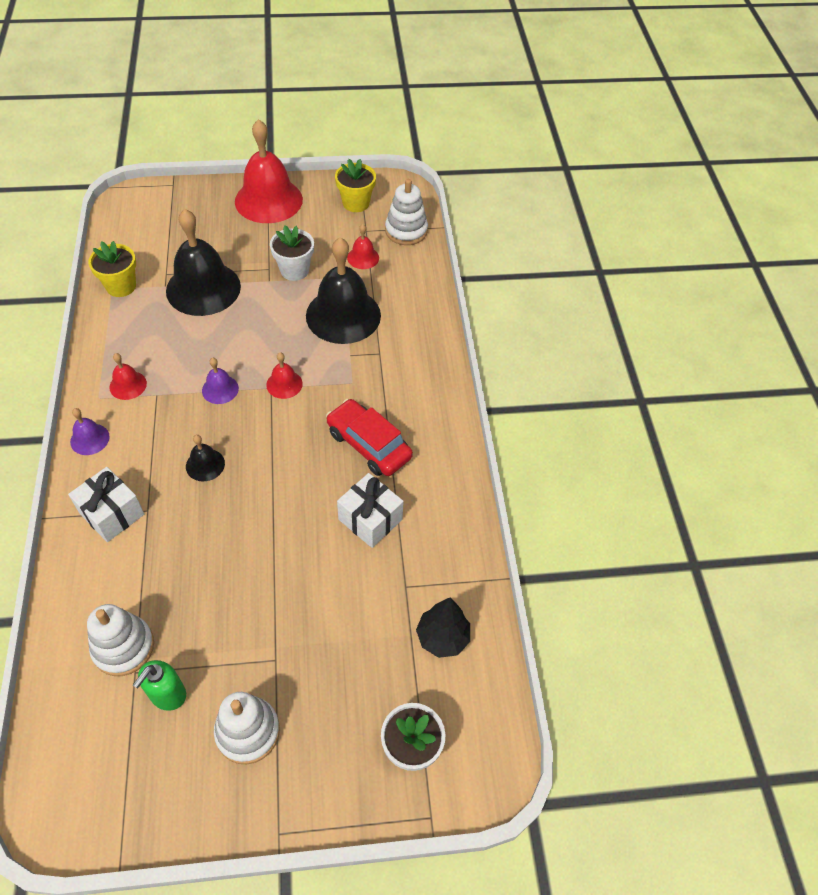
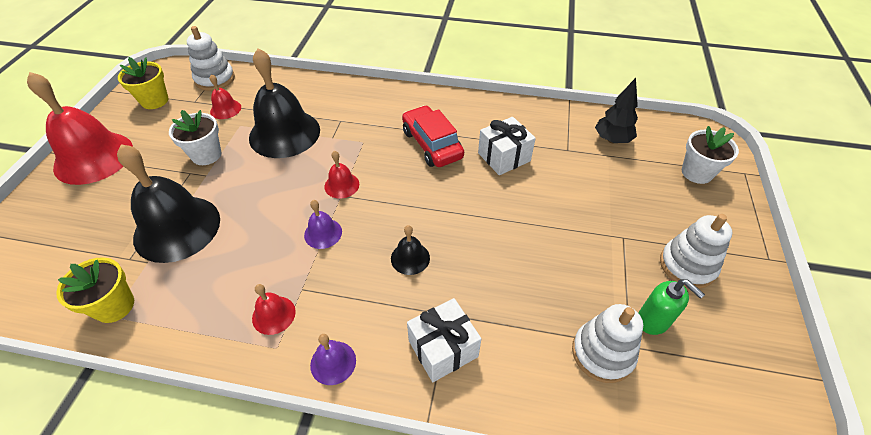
camera: 70 degrees left, 5 degrees down
(368, 445) = (432, 144): red car -> red car turned 90 degrees clockwise

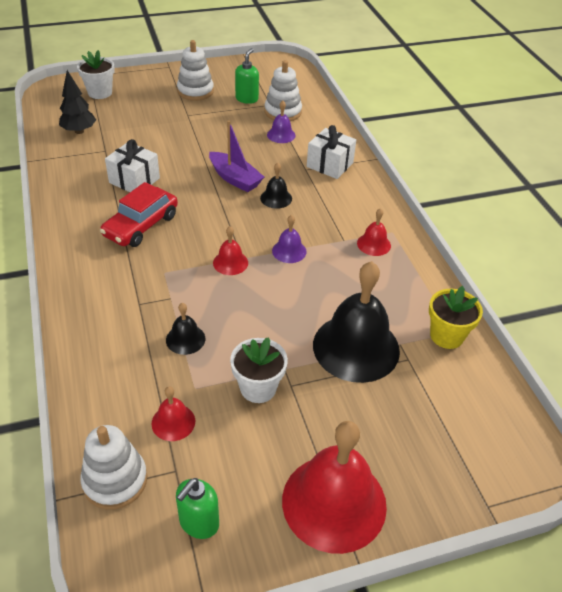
camera: 120 degrees left, 5 degrees down
(155, 101) = (199, 523): yellow flower pot -> green soap dispenser
(284, 133) = (185, 339): black bell -> black bell, size x0.45
(333, 362) = (378, 204): purple bell -> purple bell (281, 135)
(466, 235) = (235, 179): none -> purple boat

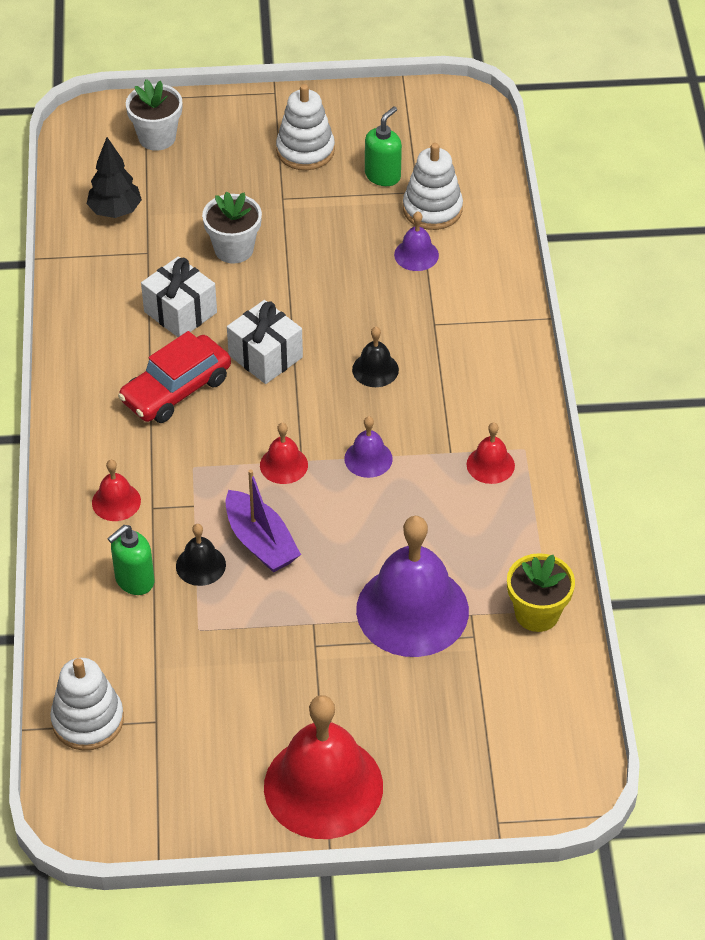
camera: 15 degrees right, 5 degrees up
(173, 422) = (164, 666): red bell -> red bell (116, 501)
(199, 523) = (169, 780): green soap dispenser -> green soap dispenser (134, 580)
(235, 179) = (325, 328): purple boat -> purple boat (260, 542)
(258, 388) = (274, 642): white flower pot -> white flower pot (234, 249)
(329, 165) = (473, 321): white gift -> white gift (265, 356)
(356, 347) = (412, 610): black bell -> purple bell

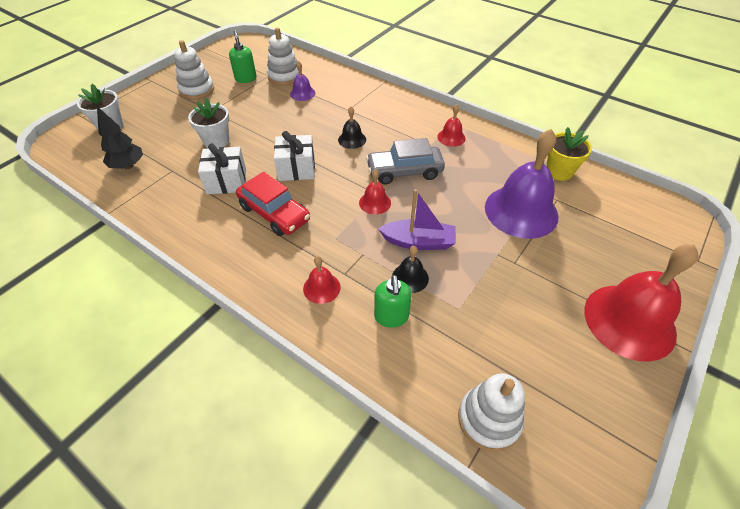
camera: 50 degrees left, 0 degrees up
(176, 390) = (274, 213): red car -> red car turned 45 degrees counterclockwise
(368, 458) = (404, 171): purple bell -> grey car

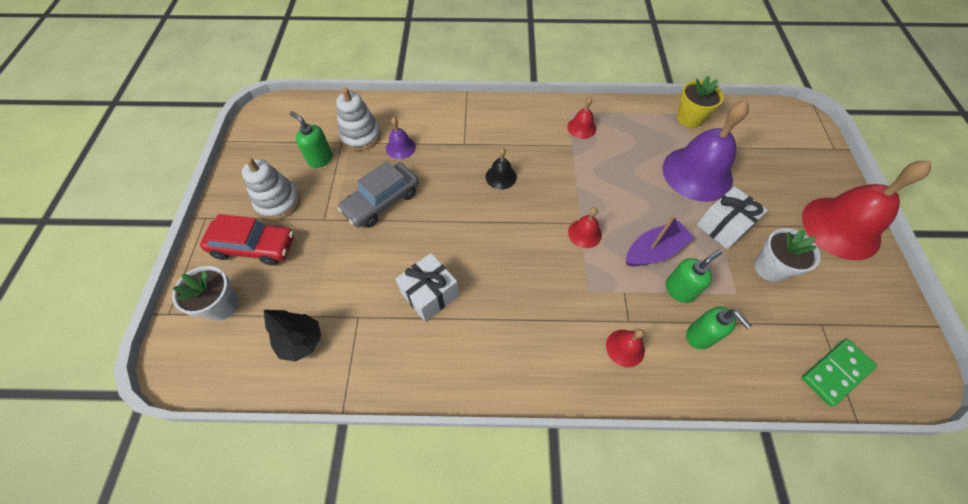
camera: 35 degrees left, 10 degrees up
(216, 141) = (369, 254): white flower pot -> white flower pot (770, 268)
(274, 213) = (511, 300): red car -> red car (254, 246)
(296, 169) = (482, 239): white gift -> white gift (723, 226)
(404, 171) = (578, 186): grey car -> grey car (382, 202)
(410, 277) = (679, 289): black bell -> green soap dispenser
(489, 419) = (836, 373): white stacking toy -> green domino

